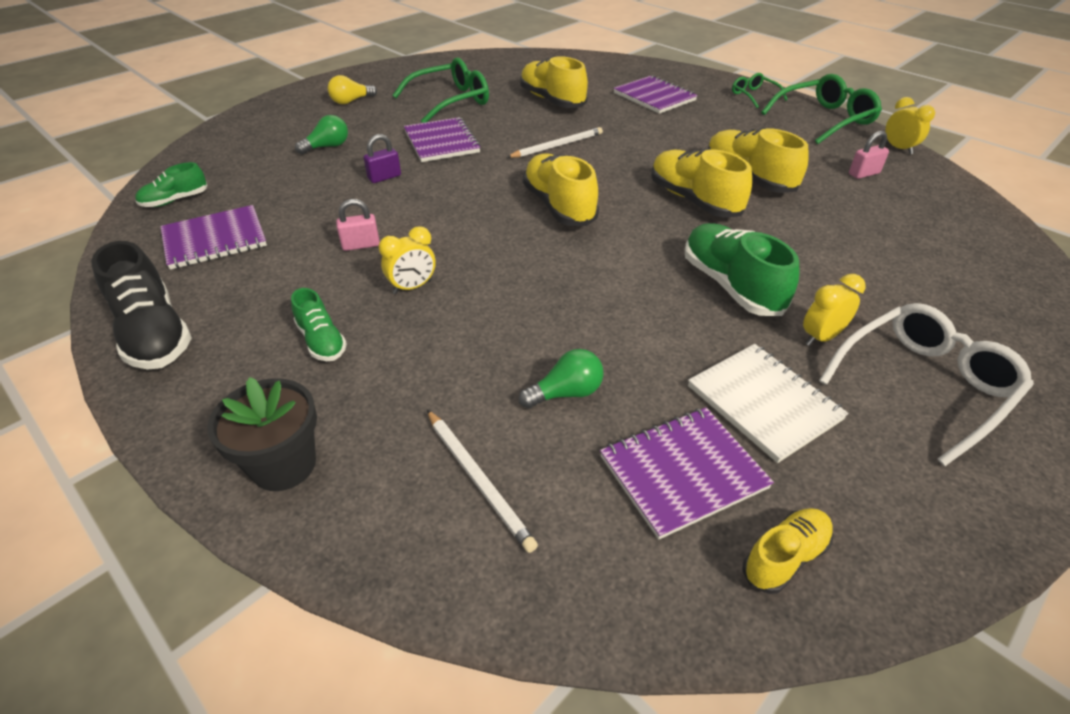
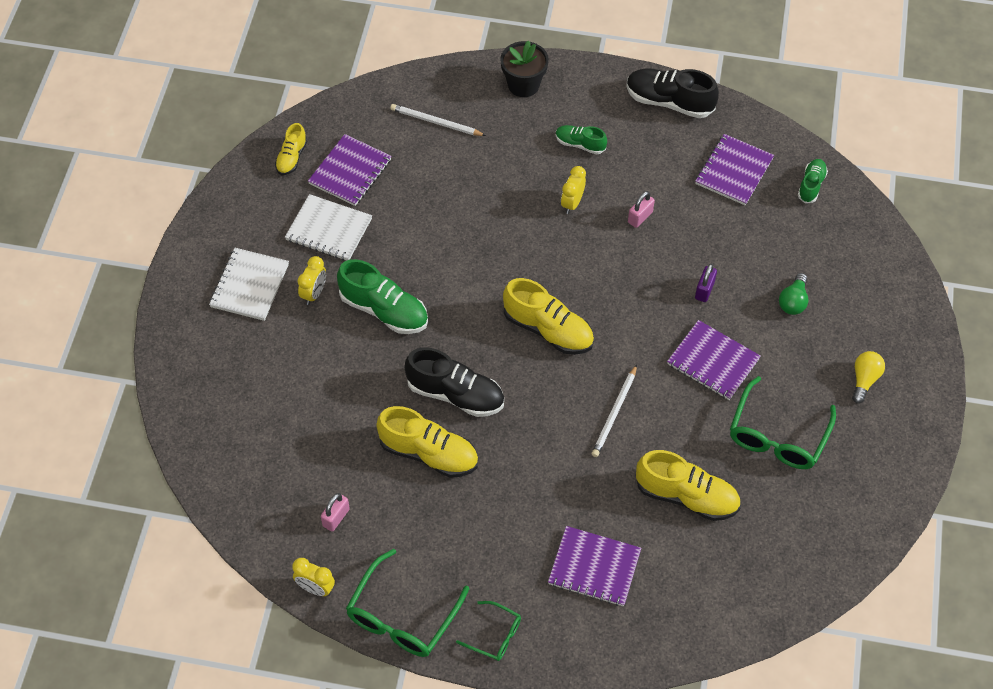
camera: 145 degrees right, 15 degrees up
(566, 393) = (429, 183): green light bulb -> none
(693, 200) = (455, 394): yellow shoe -> black shoe
(923, 386) = (249, 285): white glasses -> white notebook

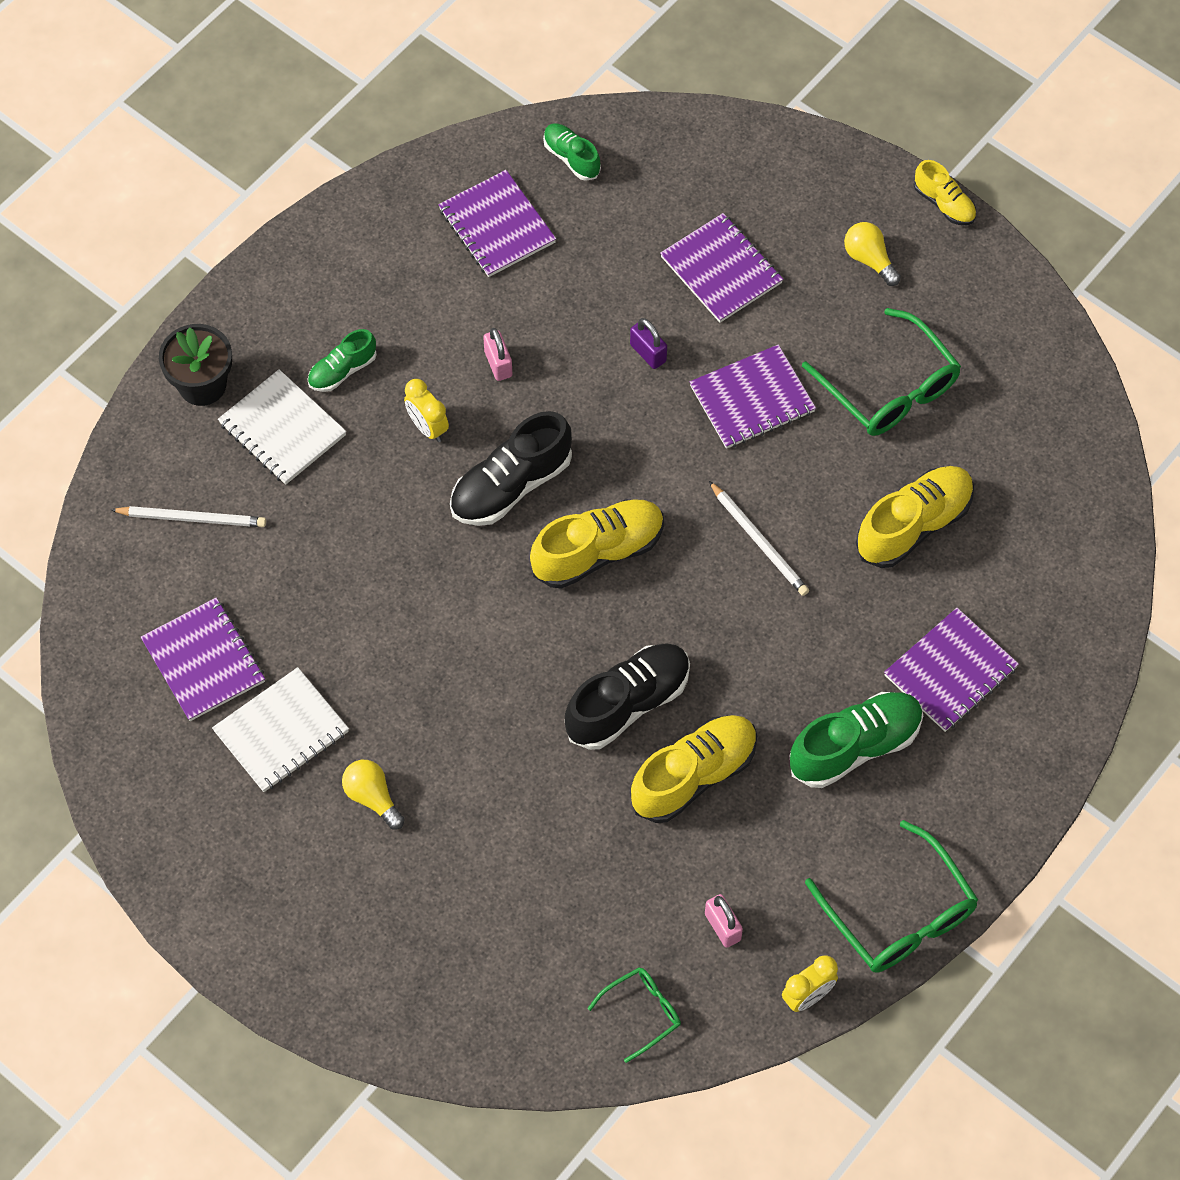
camera: 60 degrees left, 5 degrees up
(249, 285) = (309, 871): white notebook -> white notebook (282, 429)
(291, 158) = (131, 722): yellow shoe -> yellow shoe (944, 204)
(314, 293) = (372, 797): yellow clock -> yellow light bulb
(384, 310) = (452, 725): green shoe -> green shoe (855, 747)
(436, 122) = (192, 518): white pencil -> white pencil turned 135 degrees counterclockwise
(494, 635) = (979, 824): green glasses -> green glasses (641, 1013)
(669, 102) = (344, 237): black shoe -> black shoe (511, 486)
(793, 301) = (721, 270): green light bulb -> purple notebook

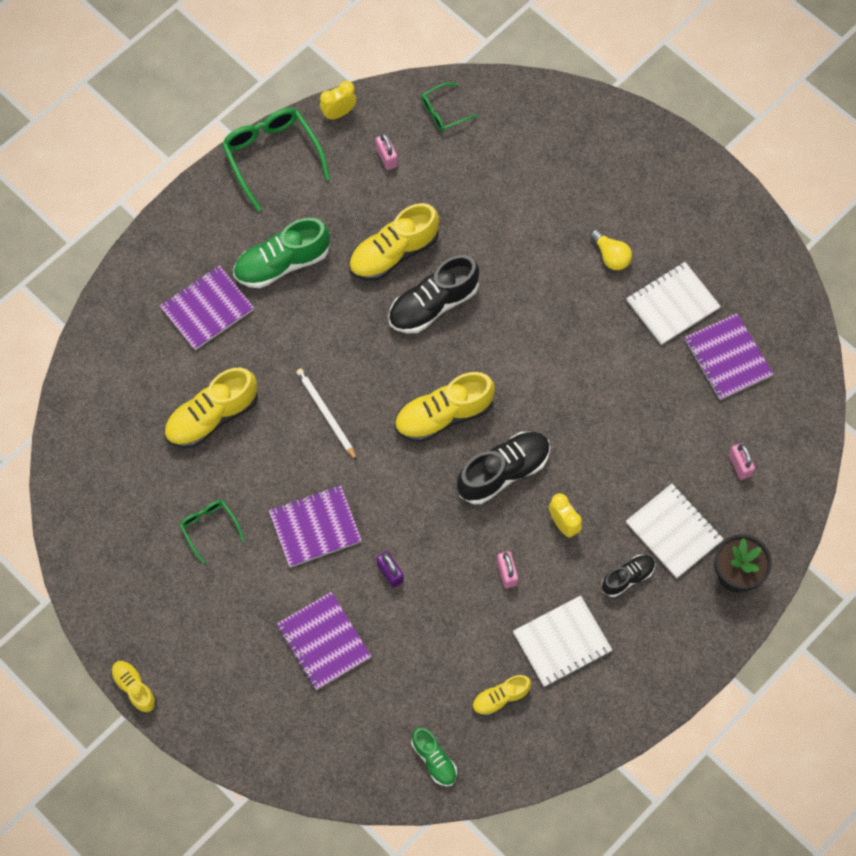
camera: 175 degrees left, 5 degrees up
(192, 518) = (739, 465): white pencil -> pink padlock
(342, 370) = (627, 577): green shoe -> black shoe
(424, 291) = (562, 642): none -> white notebook
(496, 226) = (500, 698): purple notebook -> yellow shoe
(869, 259) = (204, 641): yellow light bulb -> none
(889, 387) = (209, 528): green glasses -> green glasses, size x0.54

